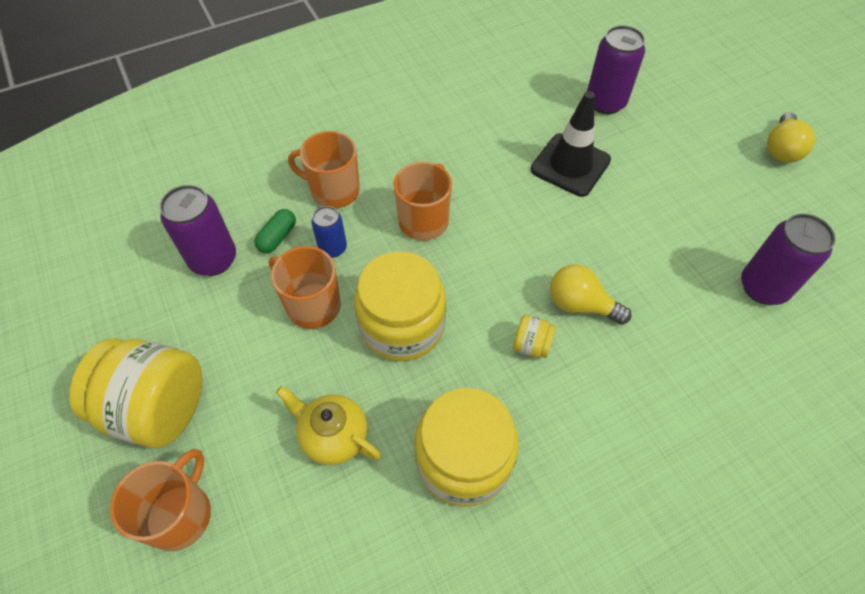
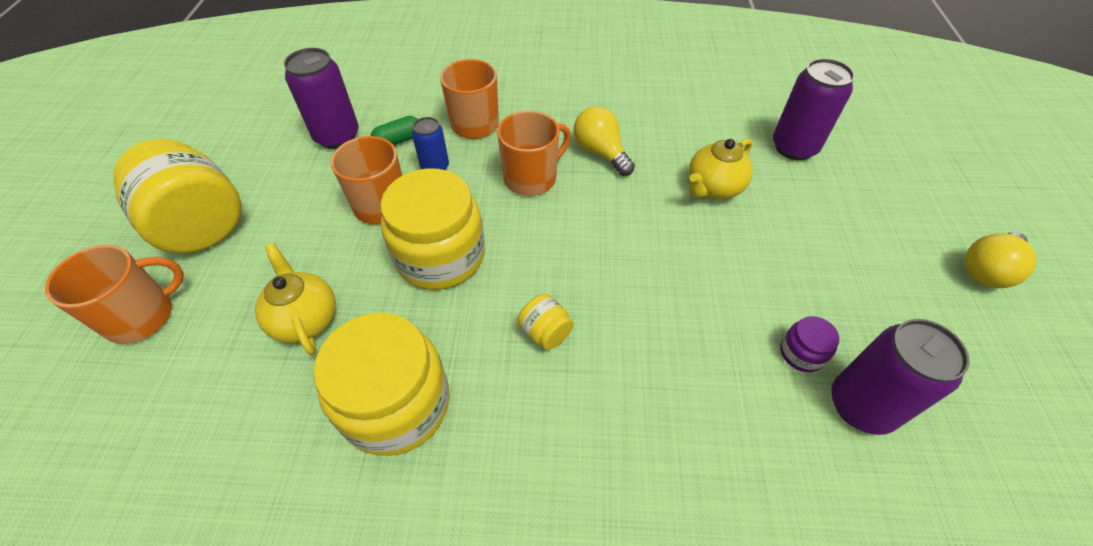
camera: 30 degrees right, 5 degrees down
(570, 165) = (713, 188): black traffic cone -> yellow teapot
(580, 305) = (626, 320): yellow light bulb -> yellow light bulb (600, 152)
(708, 269) = (801, 353): none -> purple jar

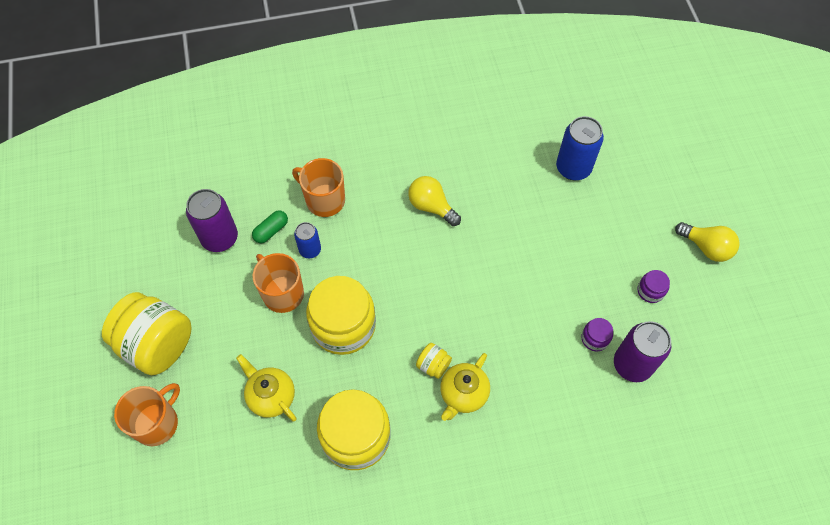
camera: 15 degrees left, 10 degrees up
(531, 178) = (386, 243): orange mug -> none
(713, 188) = (520, 221): yellow teapot -> yellow teapot (463, 394)
(794, 147) = (573, 168): purple can -> blue can
(896, 308) = (650, 291): none -> purple jar
(986, 270) = (706, 247): yellow light bulb -> yellow light bulb turned 90 degrees counterclockwise

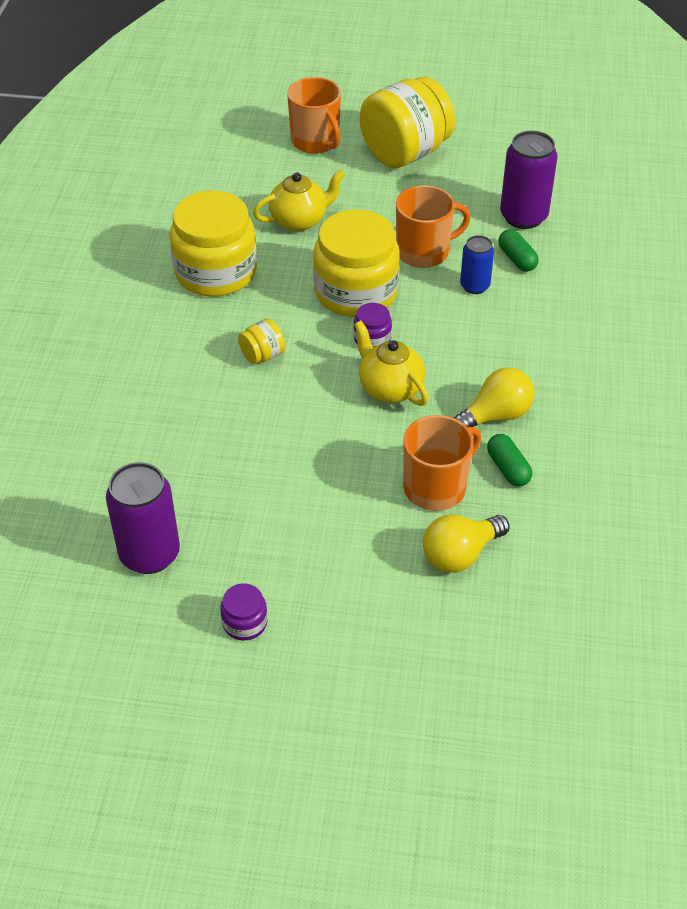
camera: 110 degrees right, 15 degrees down
(324, 200) = (546, 314): orange mug -> orange mug (436, 487)
(463, 394) = (211, 371): yellow teapot -> yellow teapot (390, 388)
(472, 189) = (508, 468): none -> green capsule
(573, 168) = (503, 607): blue can -> none
(595, 338) = (209, 526): purple jar -> purple jar (372, 338)
(706, 247) = (280, 735): yellow light bulb -> yellow light bulb (460, 554)

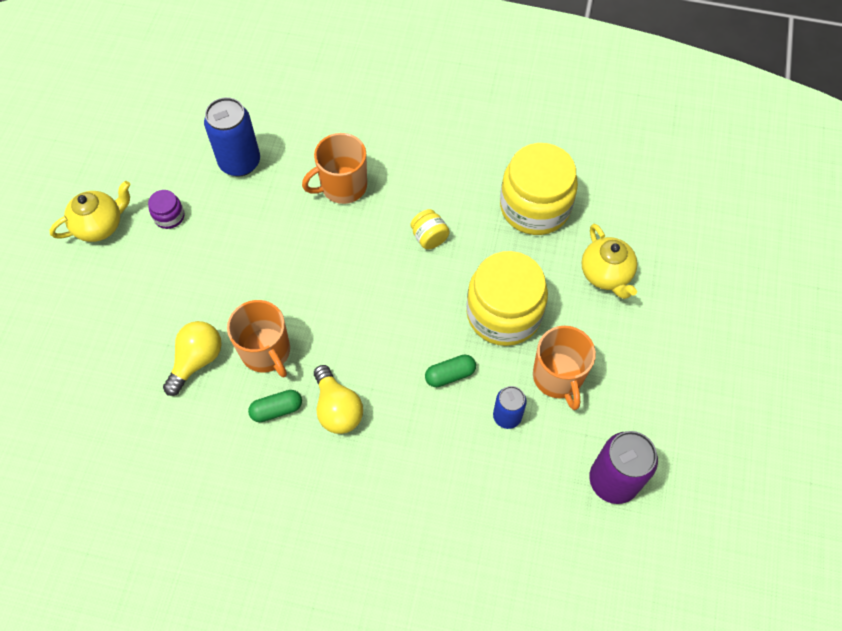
camera: 95 degrees right, 15 degrees up
(149, 554) = (240, 162): purple can -> blue can
(316, 141) = (732, 296): orange mug -> orange mug (342, 186)
(372, 338) = (442, 321): purple jar -> none
(390, 388) = (380, 329): yellow teapot -> yellow teapot (100, 225)
(405, 153) = (718, 378): yellow jar -> none
(460, 554) = (197, 360): yellow light bulb -> yellow light bulb turned 60 degrees clockwise
(517, 259) = (545, 462): green capsule -> green capsule (450, 375)

